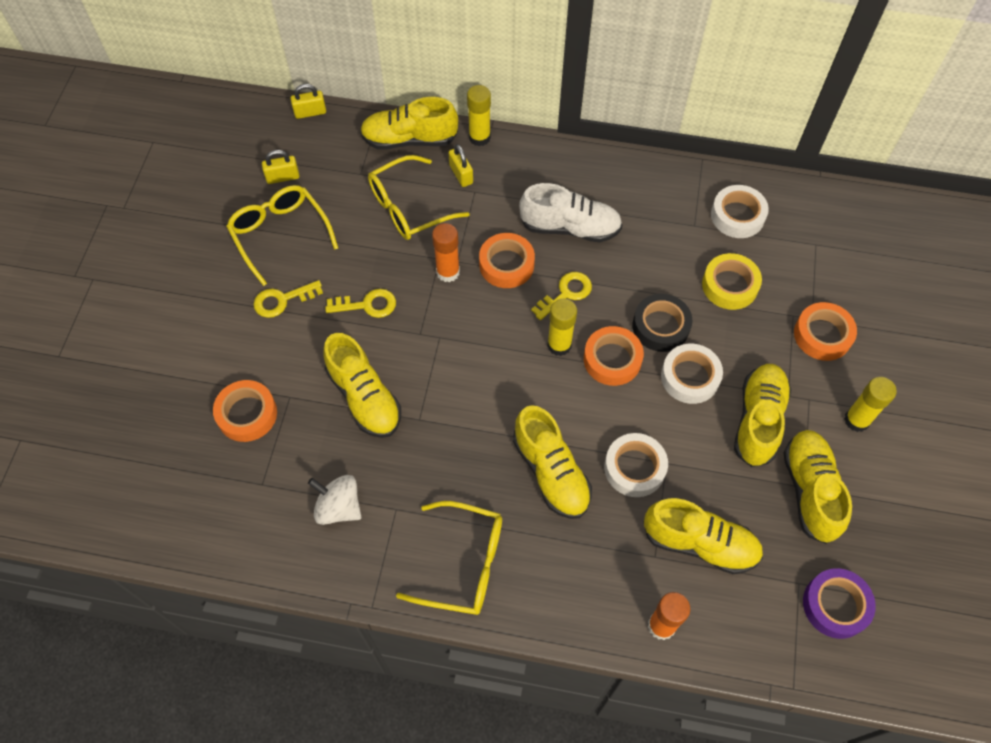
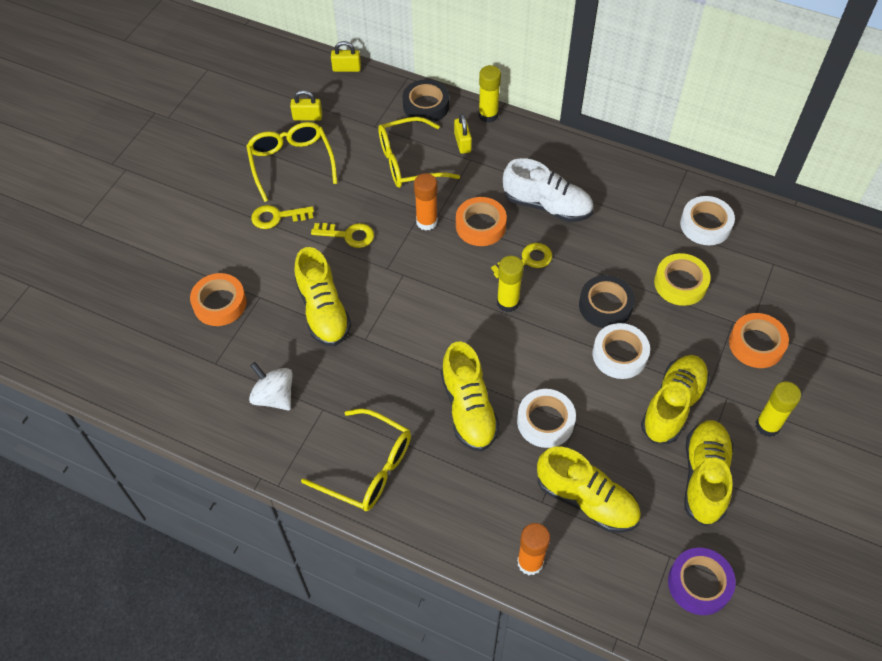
camera: 15 degrees right, 5 degrees down
(409, 139) = (426, 106): yellow shoe -> black tape
(612, 359) = (552, 325): orange tape -> none

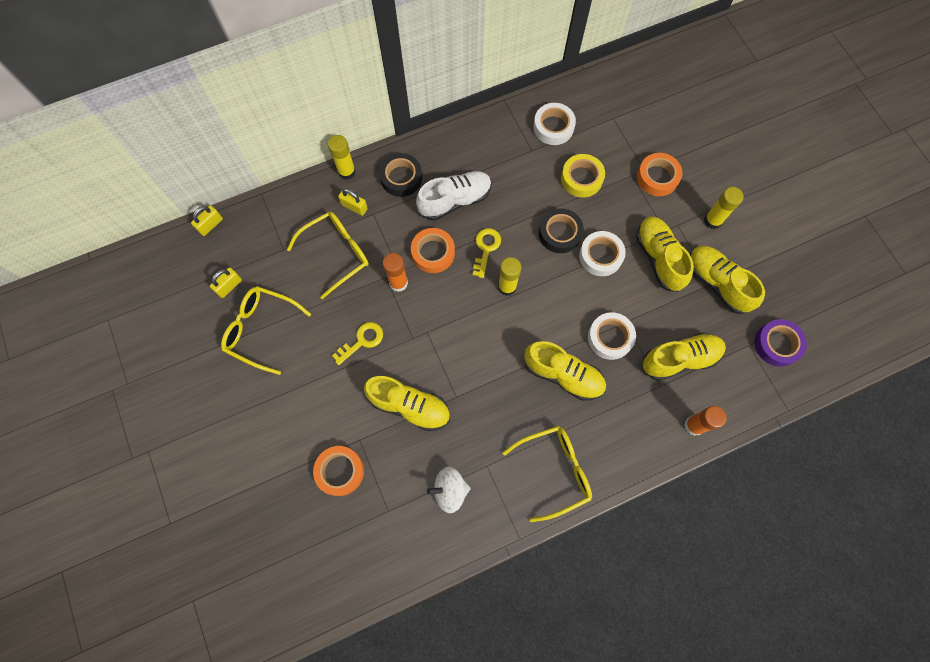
camera: 50 degrees left, 15 degrees up
(277, 217) = (300, 376): yellow key -> none
(408, 162) = (337, 253): yellow glasses -> yellow glasses turned 150 degrees counterclockwise
(426, 106) = (299, 202): black tape -> black tape (401, 178)

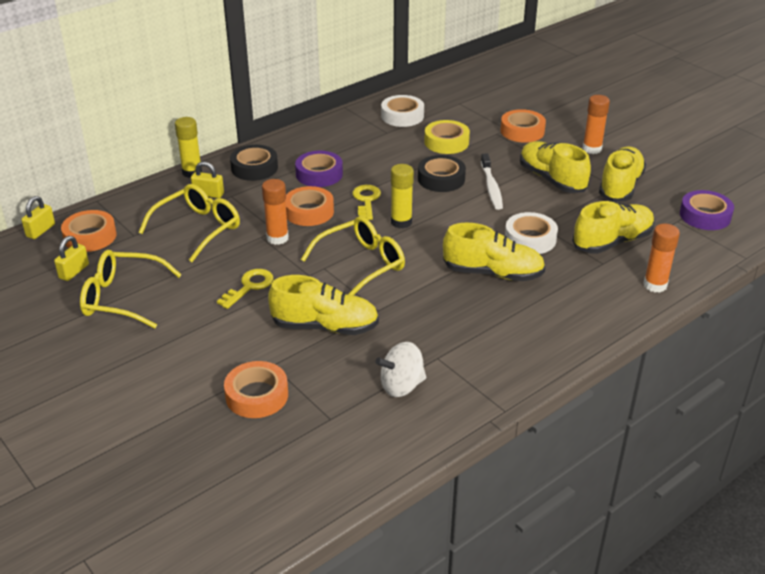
camera: 15 degrees left, 35 degrees down
(248, 243) = (90, 236): none -> orange tape
(455, 200) = (319, 174): white shoe -> purple tape
(555, 470) = (519, 346): yellow glasses -> yellow glasses (362, 264)
(600, 256) = (491, 187): white tape -> white toothbrush
(712, 221) = (592, 149): yellow glue stick -> orange glue stick
(717, 283) = (620, 186): yellow shoe -> yellow shoe turned 75 degrees clockwise

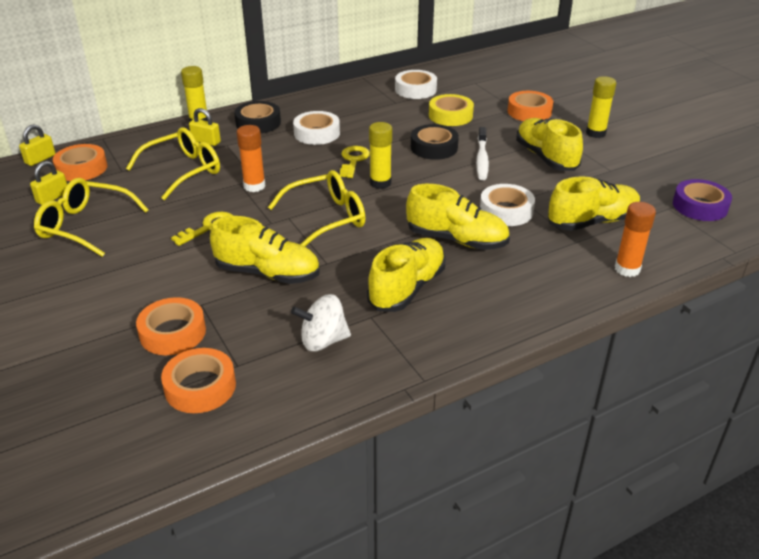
camera: 10 degrees right, 0 degrees up
(309, 212) = (294, 165): orange tape -> orange tape (200, 387)
(319, 174) = (317, 133): purple tape -> white tape
(592, 149) = (595, 133): orange glue stick -> yellow glue stick
(620, 186) = (615, 170): yellow shoe -> yellow shoe (407, 288)

